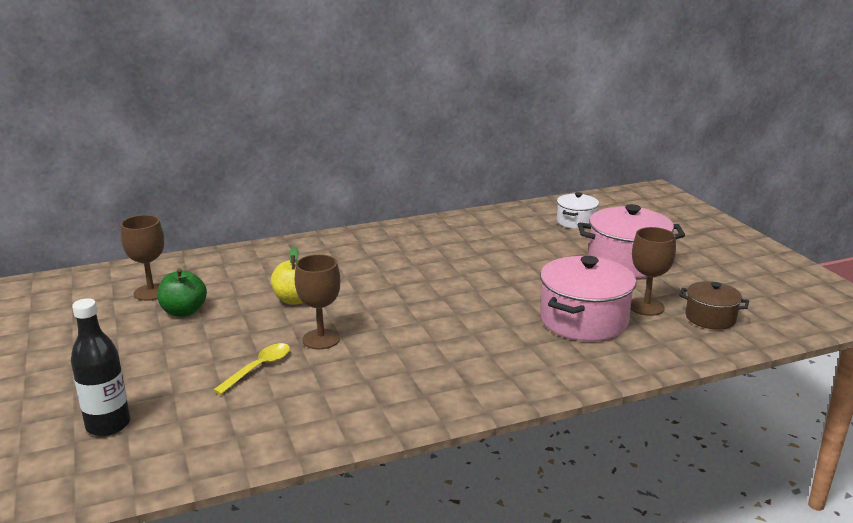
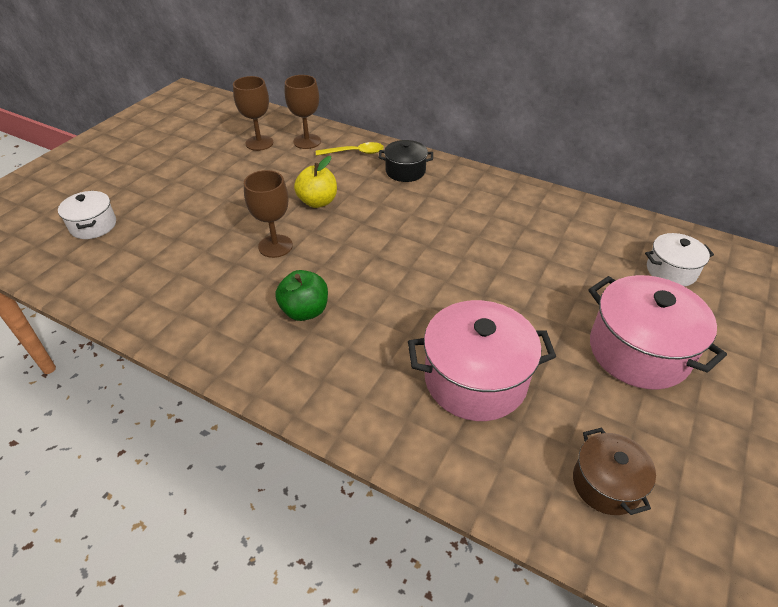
camera: 50 degrees right, 20 degrees up
(108, 425) = (93, 226): black bottle -> white pot
(184, 311) = (249, 169): green apple -> green apple (305, 311)
(258, 368) = (209, 242): yellow spoon -> yellow spoon (354, 152)
(324, 251) = (405, 171): none -> black pot
(646, 307) = (561, 414): brown goblet -> brown goblet (307, 141)

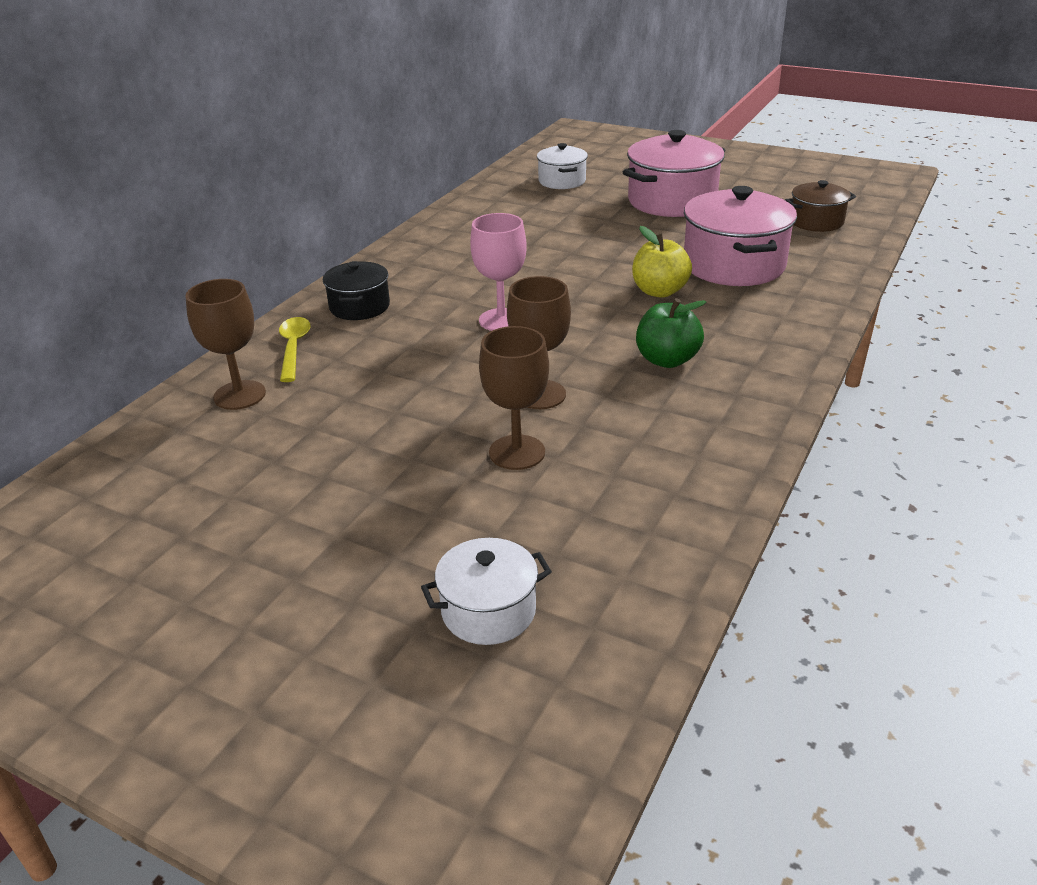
camera: 90 degrees left, 10 degrees down
(259, 143) = (225, 447): brown goblet -> brown goblet (517, 452)
(317, 202) = (430, 370): yellow apple -> yellow apple (659, 291)
(379, 230) = (501, 320): none -> pink goblet

